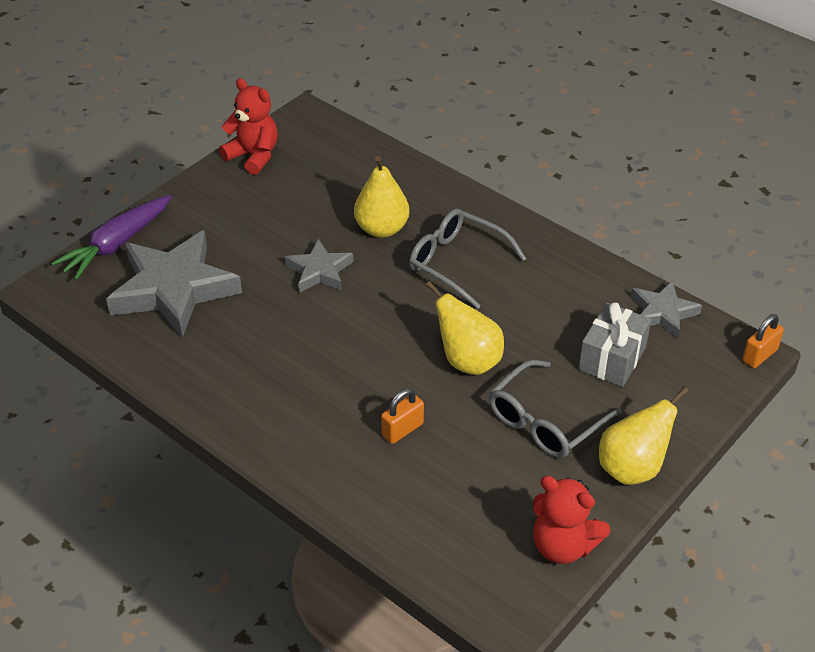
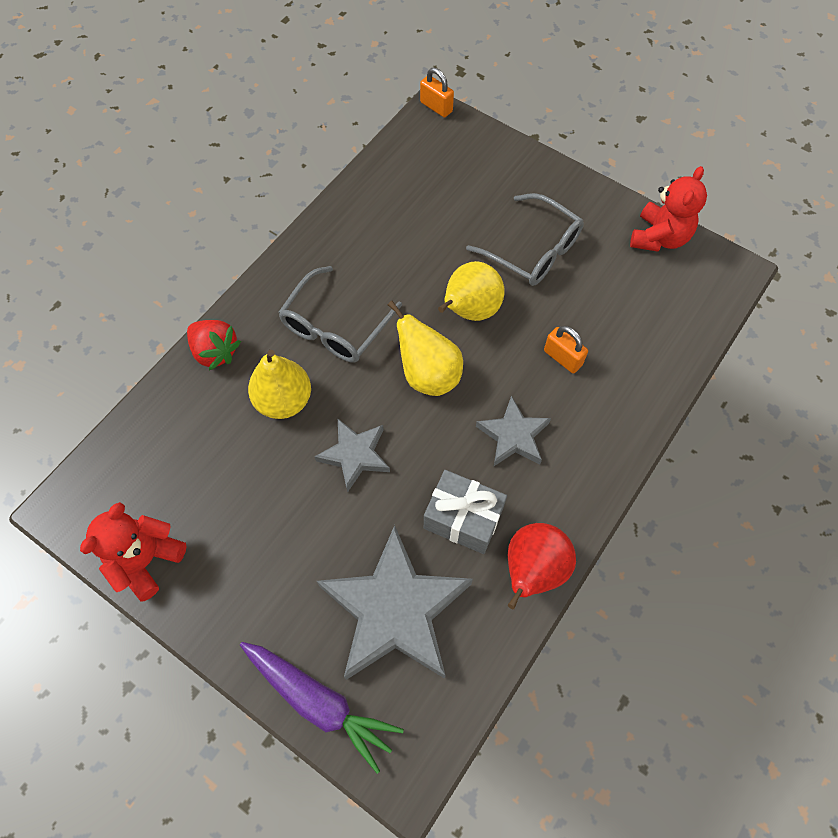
camera: 95 degrees left, 20 degrees up
(183, 380) = (533, 570): none -> red pear
(437, 188) = (215, 352): none -> red strawberry
(612, 358) = (452, 203): grey gift -> grey gift (463, 518)
(632, 468) = (572, 192): yellow pear -> yellow pear (428, 374)
(662, 313) = (392, 167): grey star -> grey star (513, 436)

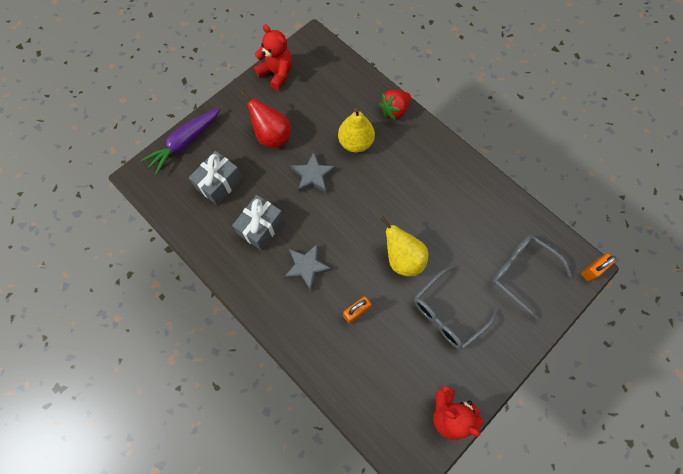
camera: 100 degrees right, 5 degrees up
(335, 326) = (402, 176): grey glasses -> grey glasses (522, 273)
(395, 610) = (219, 183): grey star -> grey gift
(428, 374) = (359, 224): yellow pear -> none
(533, 570) = (221, 259): red pear -> red pear (272, 136)

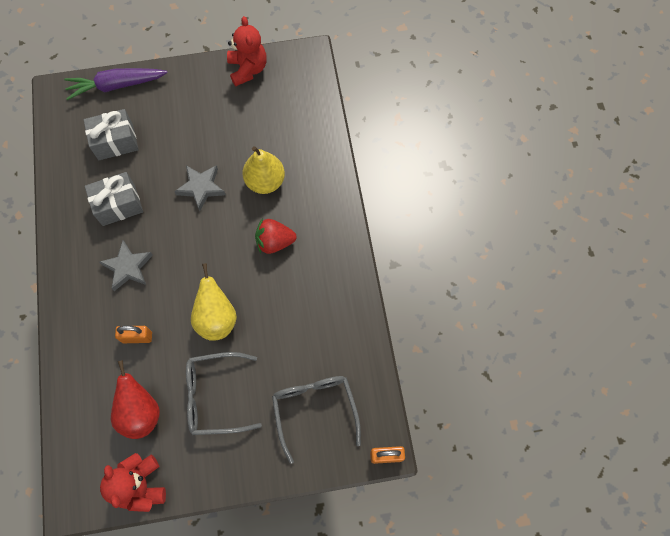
camera: 35 degrees right, 0 degrees up
(272, 136) = (195, 127): red pear -> red pear (141, 412)
(394, 110) = (328, 173): red strawberry -> red strawberry (274, 242)

